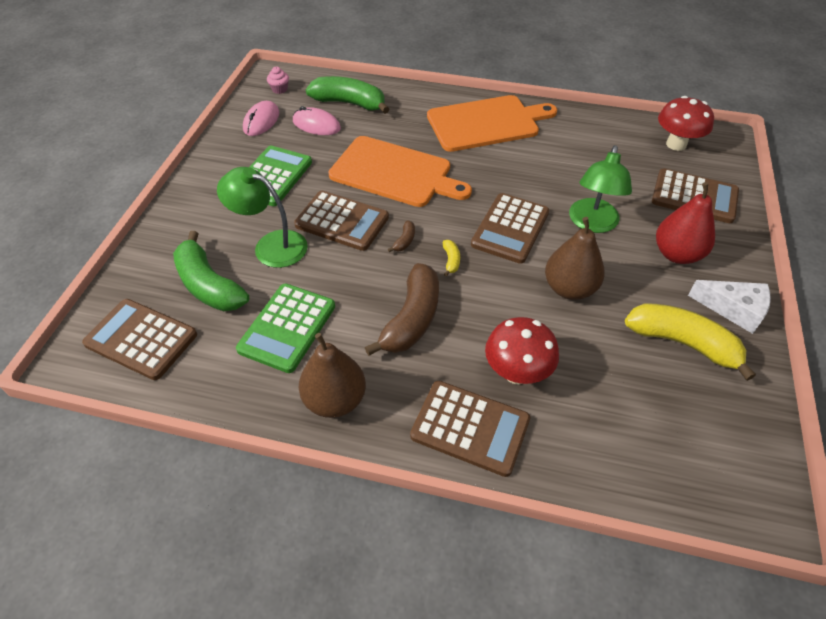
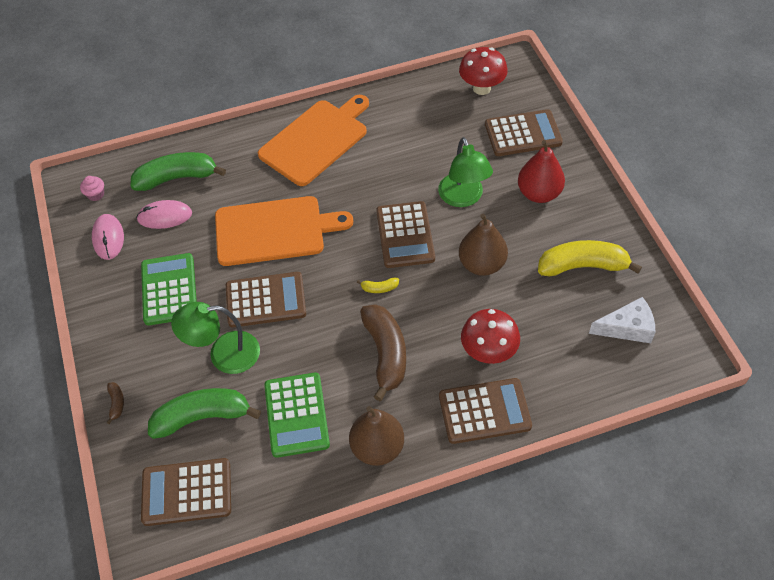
camera: 30 degrees left, 5 degrees up
(209, 285) = (202, 417): green banana -> green banana turned 150 degrees clockwise
(404, 241) = (331, 290): brown banana -> brown banana (116, 403)
(451, 260) = (379, 288): yellow banana -> yellow banana turned 120 degrees clockwise
(733, 309) = (601, 220): white cheese -> white cheese (627, 327)

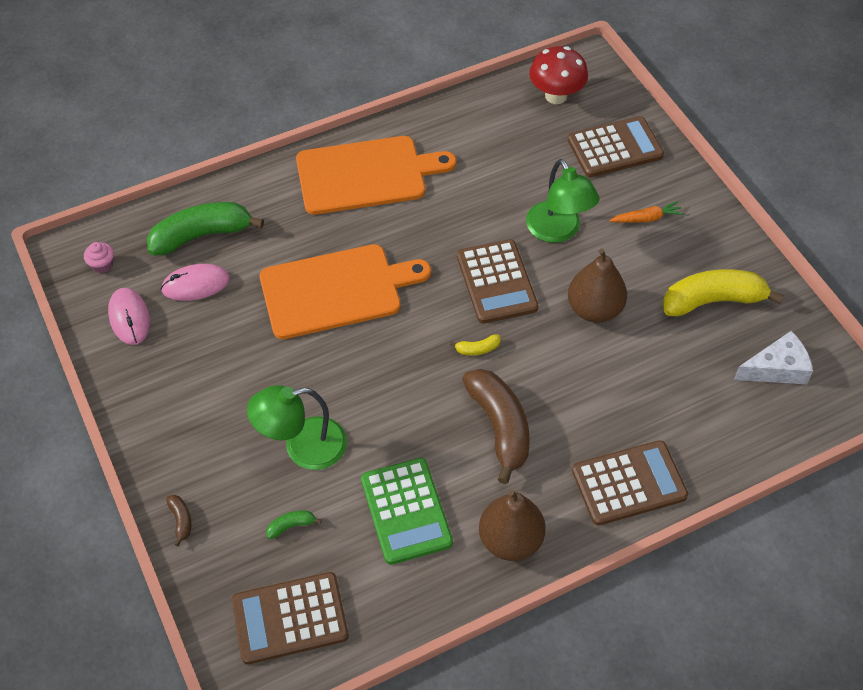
camera: 10 degrees left, 0 degrees up
(169, 289) = (219, 374): green calculator -> none
(202, 417) = (291, 526): green banana -> green banana, size x0.42
(266, 300) = (342, 376): brown calculator -> none
(316, 140) = (366, 175): orange cutting board -> orange cutting board turned 45 degrees clockwise
(488, 352) = (621, 413): red mushroom -> none
(539, 193) = (646, 218): red pear -> orange carrot

